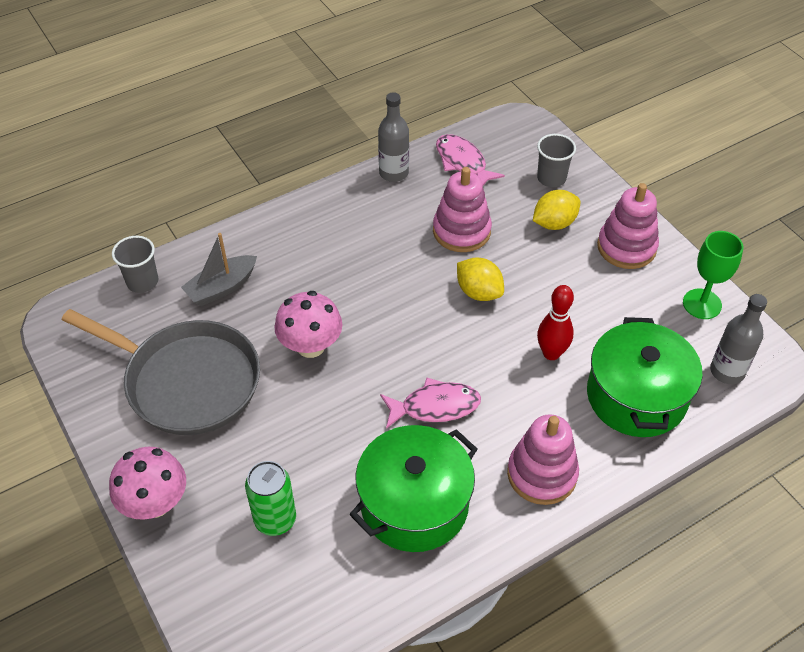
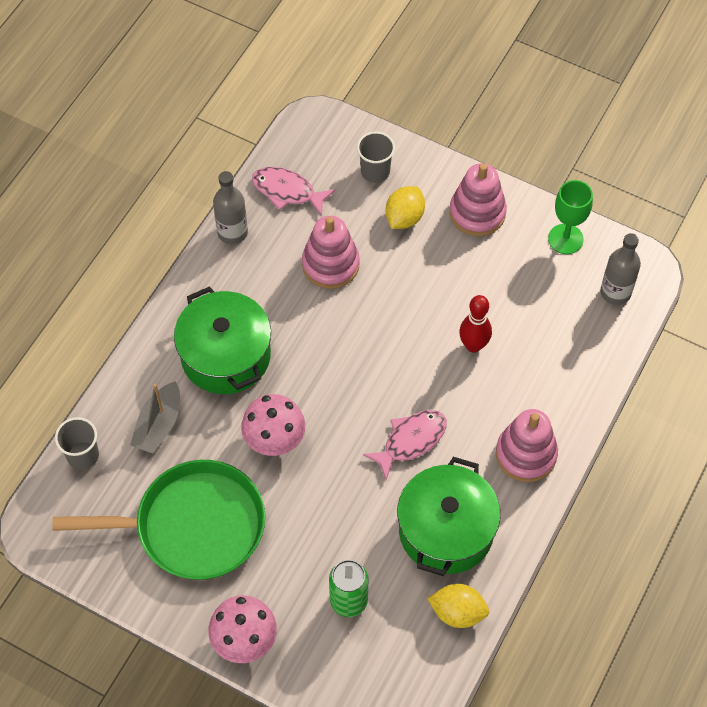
camera: 30 degrees left, 10 degrees up
(187, 381) = (193, 526): grey pan -> green pan
(479, 292) = (382, 318): yellow lemon -> yellow lemon (457, 612)
(636, 396) = (559, 350): green pot -> green pot (226, 355)

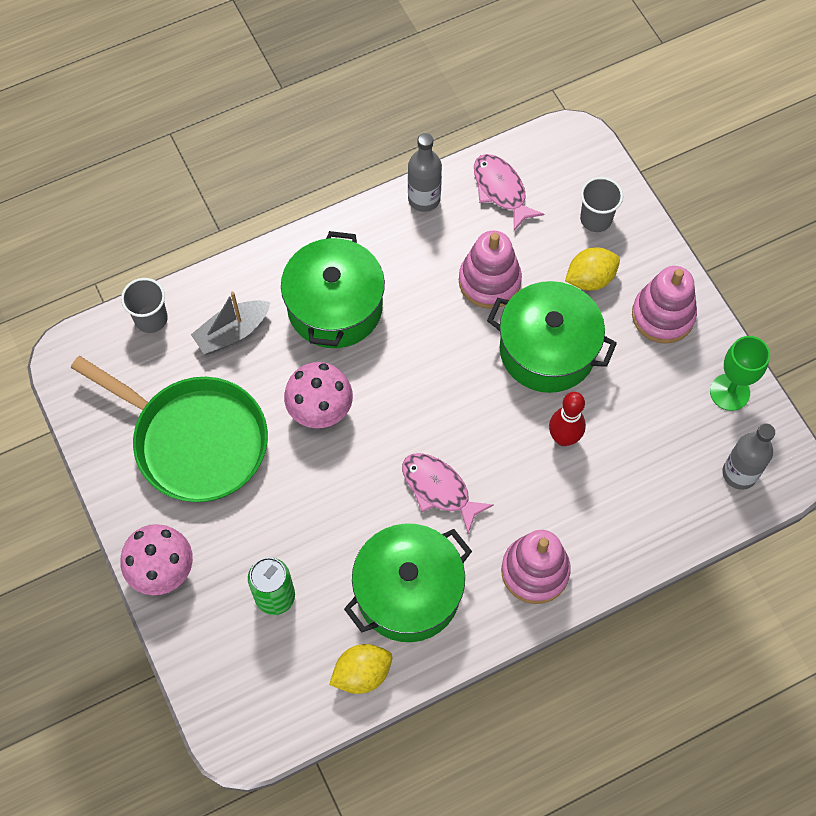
camera: 35 degrees right, 5 degrees up
(411, 441) = (439, 489): pink fish -> pink fish turned 135 degrees counterclockwise
(412, 289) = (547, 350): none -> green pot
(457, 612) = (362, 673): yellow lemon -> yellow lemon turned 75 degrees counterclockwise

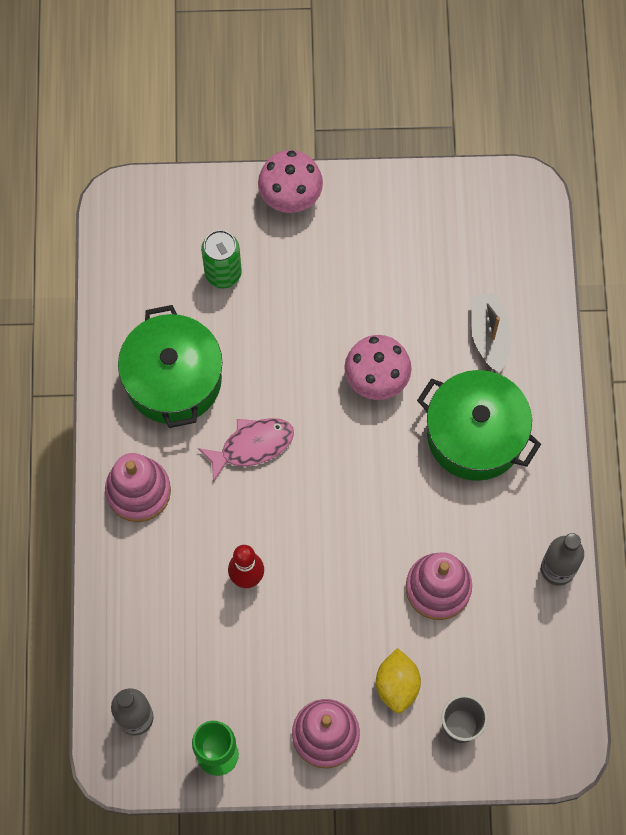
camera: 115 degrees right, 5 degrees up
(151, 319) = (535, 272): grey cup -> none
(195, 440) = (396, 265): green pan -> none
(362, 673) = (124, 314): yellow lemon -> none
(501, 190) = (535, 648): pink fish -> none
(547, 350) = (341, 606): green pot -> none

